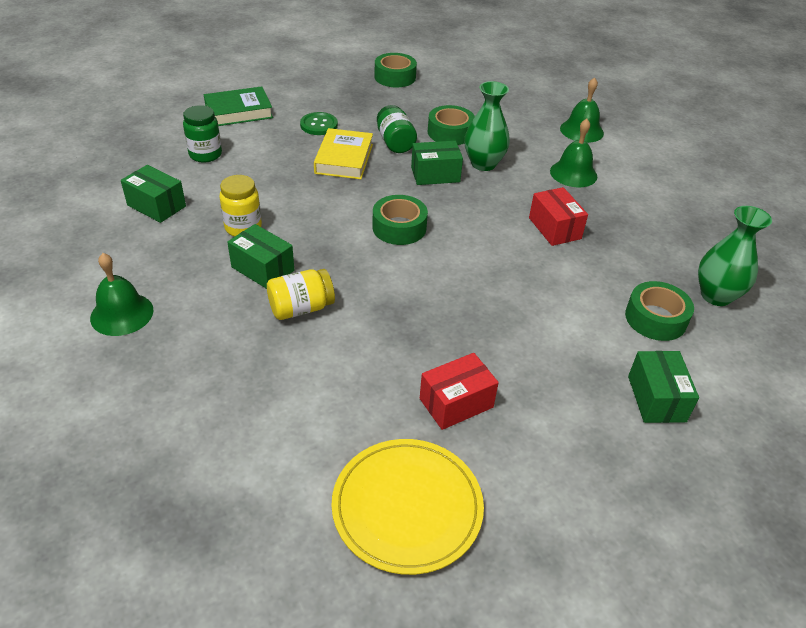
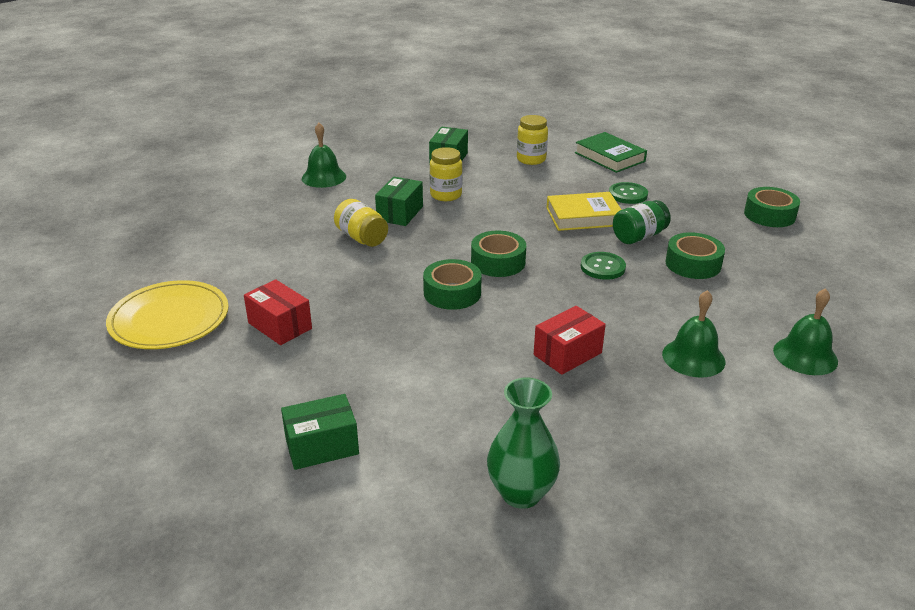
camera: 75 degrees right, 10 degrees down
(205, 155) = (531, 159): green jar -> yellow jar
(435, 174) = (602, 267): green box -> green button
(483, 164) = (651, 293): green vase -> none
(655, 318) = (449, 441): green tape -> green tape (452, 293)

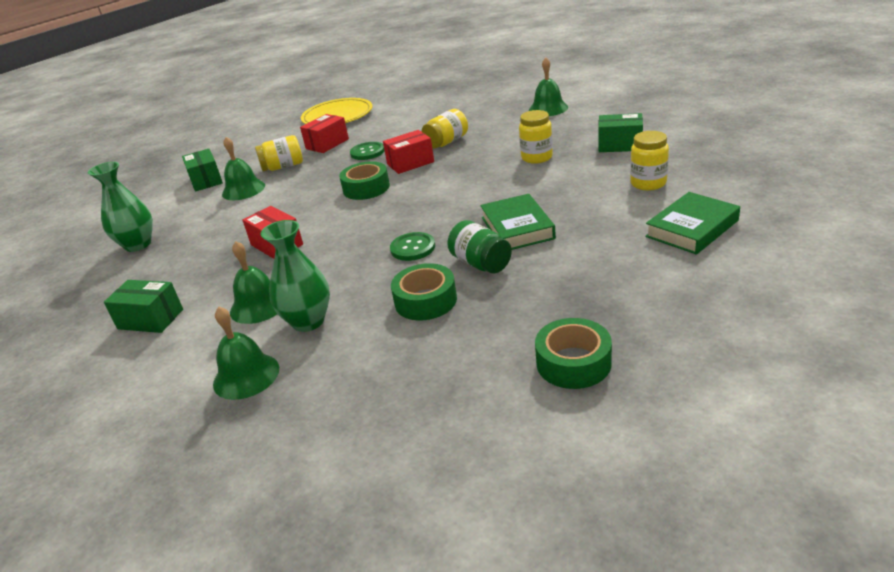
camera: 90 degrees right, 0 degrees up
(332, 364) = (283, 167): none -> yellow jar
(388, 398) = (243, 189): none -> green bell
(400, 213) = (493, 147): green box -> green box (150, 319)
(403, 263) = (410, 163): none -> red box
(498, 262) = (416, 198): green tape -> none
(583, 216) = (517, 228): yellow book -> green book
(628, 194) = (585, 249): green button -> green button (367, 152)
(722, 324) = (308, 321): none -> green vase

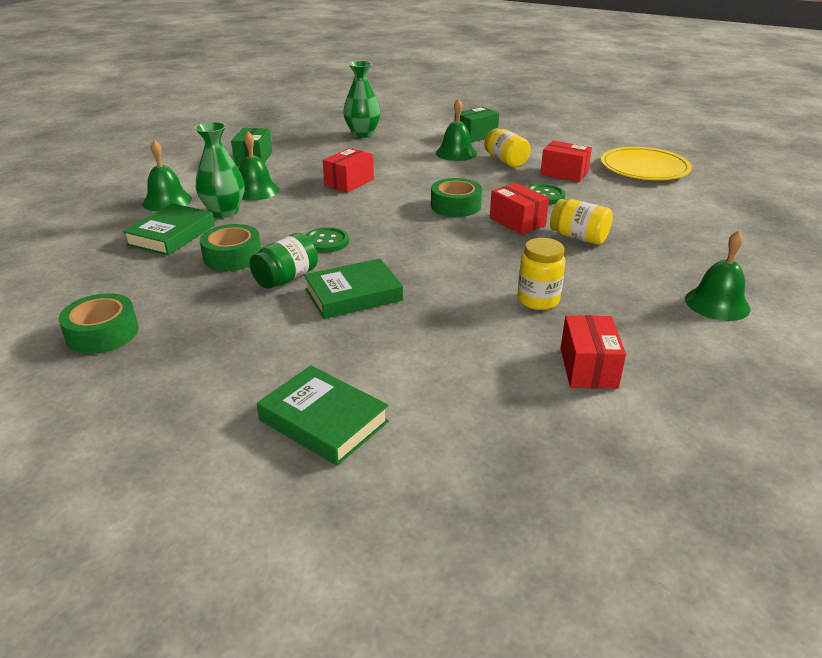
camera: 75 degrees right, 0 degrees up
(354, 354) = (171, 235): none -> green book
(620, 145) = (588, 368): green box -> red box
(648, 183) = (458, 389): yellow jar -> none

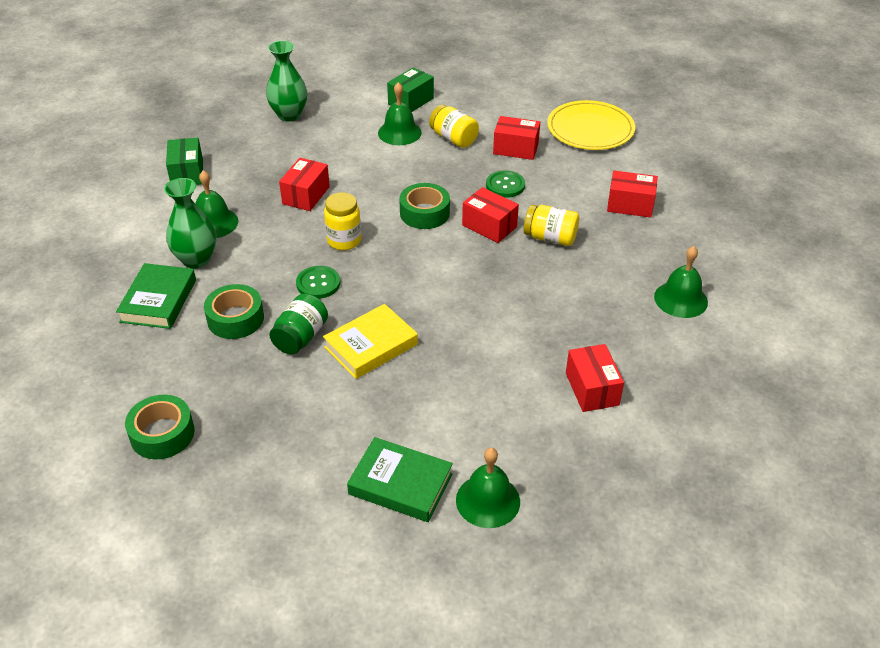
camera: 15 degrees left, 10 degrees up
(167, 201) = (126, 253): green bell -> green bell (488, 500)
(353, 295) = (371, 346): green book -> yellow book
(538, 300) = (534, 322): yellow jar -> yellow jar (344, 241)
(673, 223) = (630, 205): none -> red box

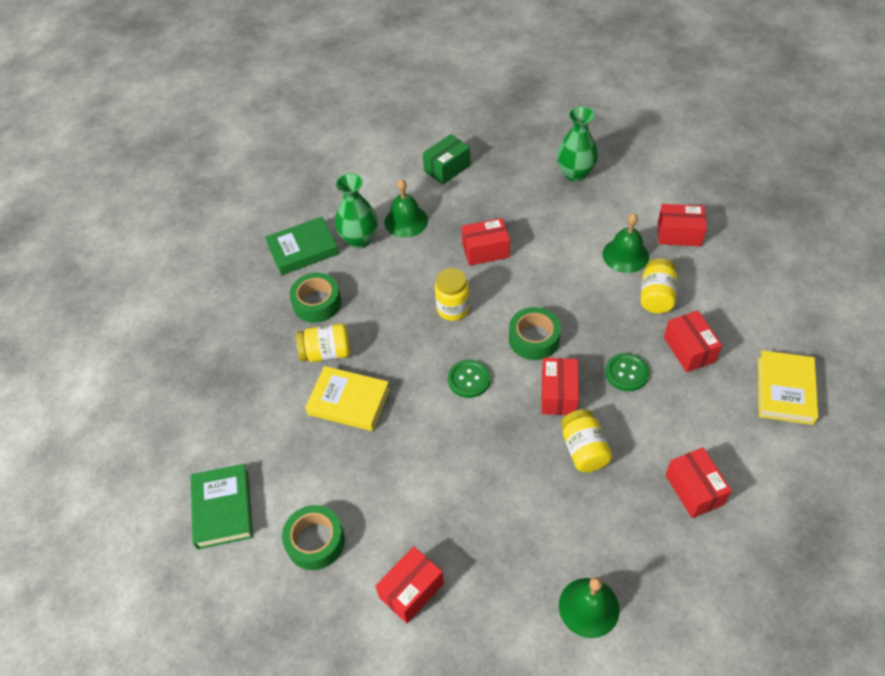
camera: 60 degrees right, 10 degrees up
(162, 434) = (185, 339): green tape -> green tape (315, 541)
(300, 337) = (326, 353): green jar -> yellow jar
(318, 283) = (391, 325): green button -> green button (469, 379)
(411, 101) = (679, 234): green box -> red box
(488, 500) = (240, 578): green bell -> none
(590, 129) = (784, 390): yellow plate -> yellow book

